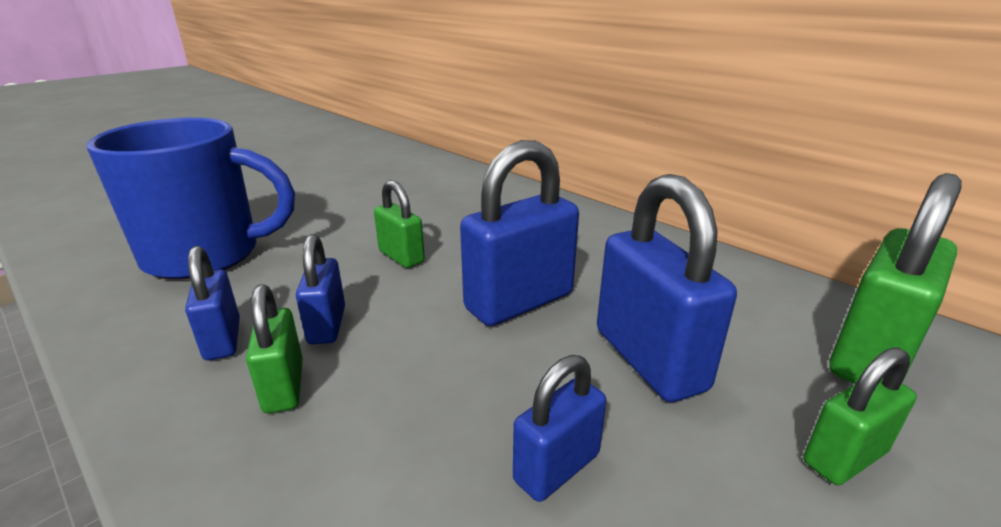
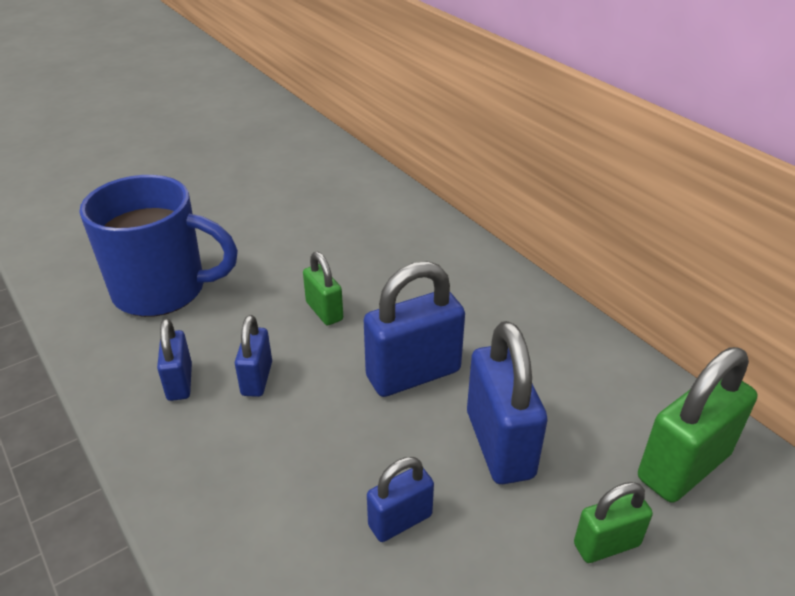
camera: 10 degrees right, 10 degrees up
(284, 386) = (223, 430): green padlock -> none

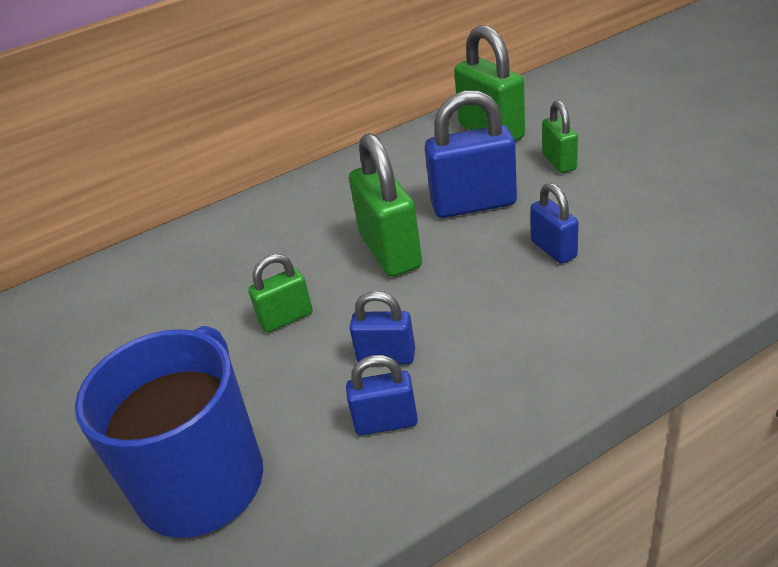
camera: 80 degrees left, 0 degrees up
(413, 374) = (390, 251): blue padlock -> green padlock

